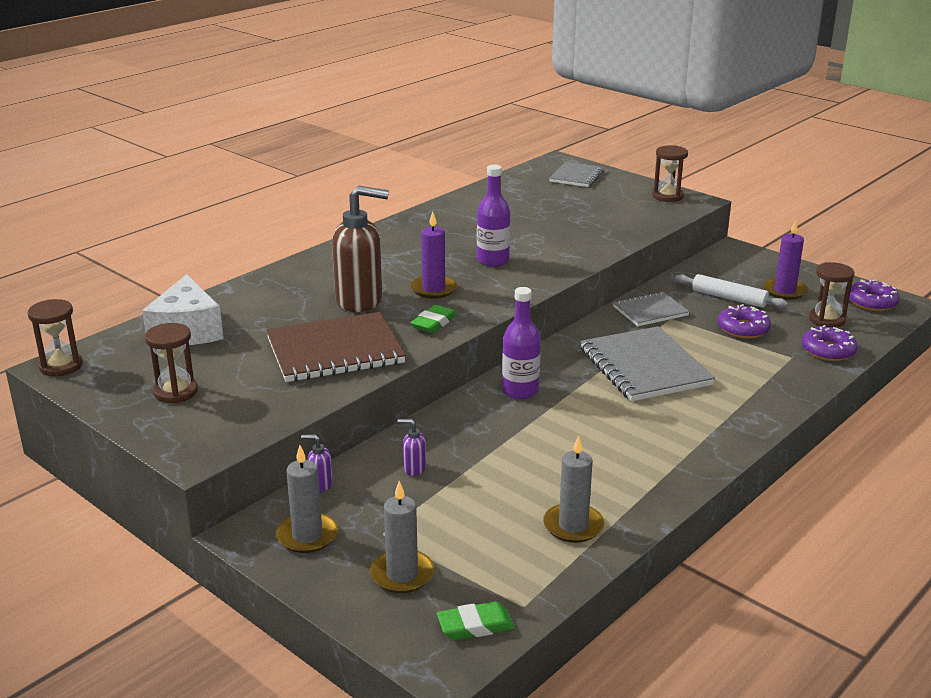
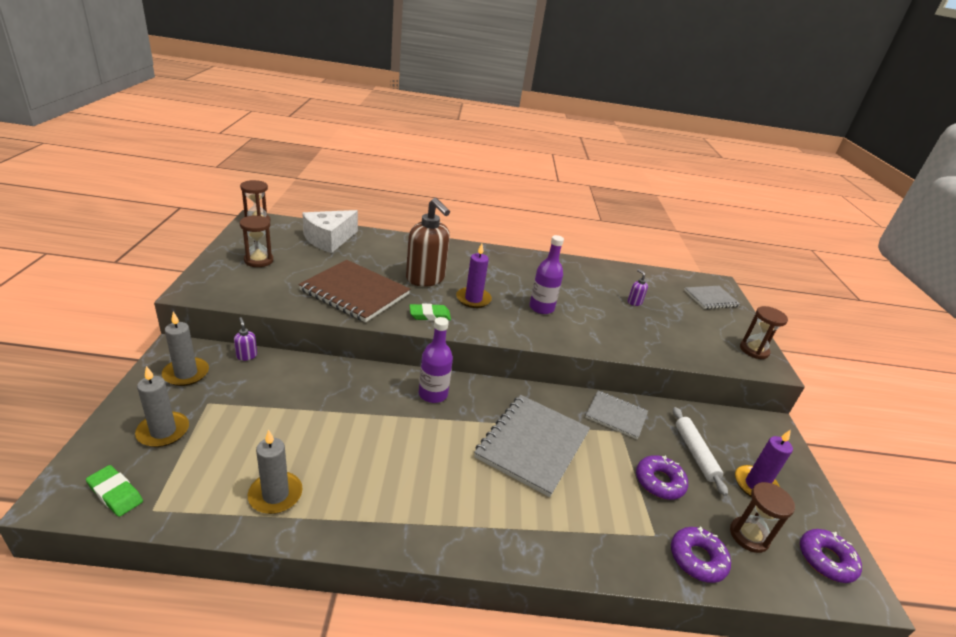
camera: 45 degrees right, 5 degrees up
(414, 468) = (294, 386): purple soap dispenser -> purple soap dispenser (634, 302)

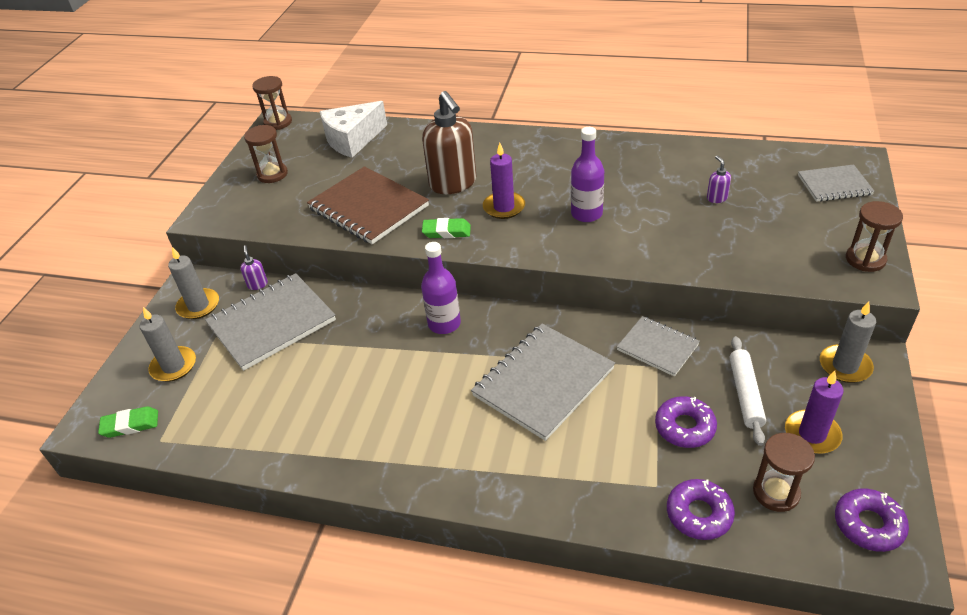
camera: 20 degrees right, 10 degrees up
(115, 493) = (130, 425): green eraser -> green eraser turned 60 degrees counterclockwise
(266, 391) = (271, 323): none -> grey notebook
(275, 495) = (267, 430): grey candle -> grey candle (845, 366)

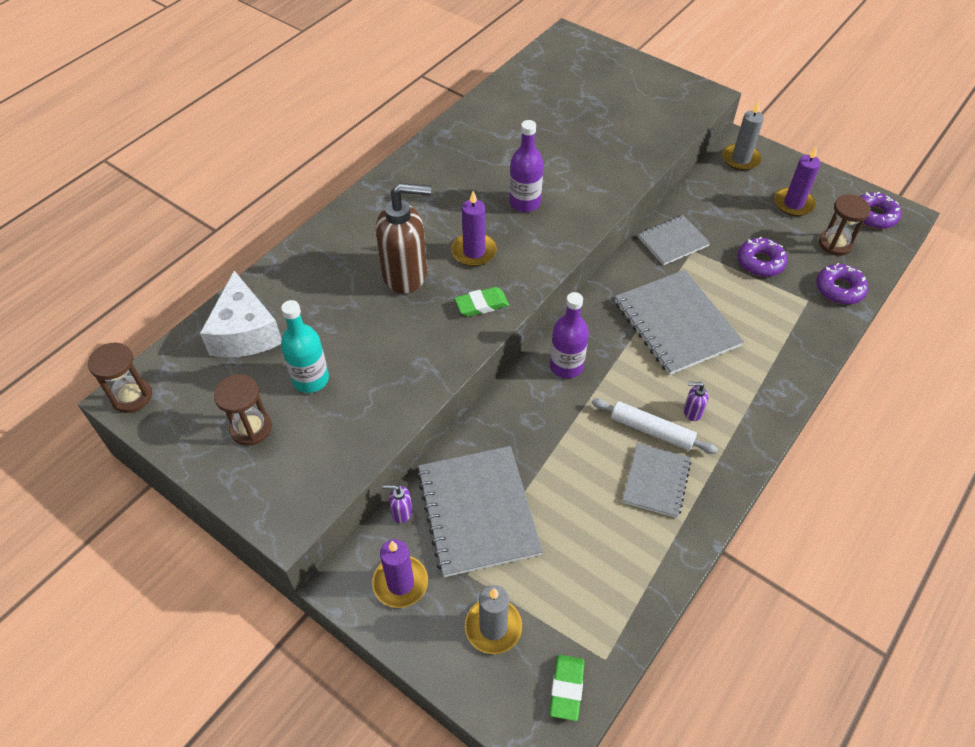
camera: 70 degrees left, 10 degrees up
(198, 306) = (400, 583): grey candle -> purple candle
(325, 181) = (311, 379): none -> turquoise bottle
(368, 207) = (393, 354): brown notebook -> none
(446, 231) = (481, 305): green eraser -> green eraser turned 45 degrees clockwise
(716, 198) = (559, 123): purple soap dispenser -> purple soap dispenser (692, 412)
(745, 394) = (743, 217): white rolling pin -> white rolling pin (652, 430)
(834, 185) = (588, 61): grey notebook -> grey notebook (656, 481)
(865, 259) = (680, 89): brown hourglass -> none

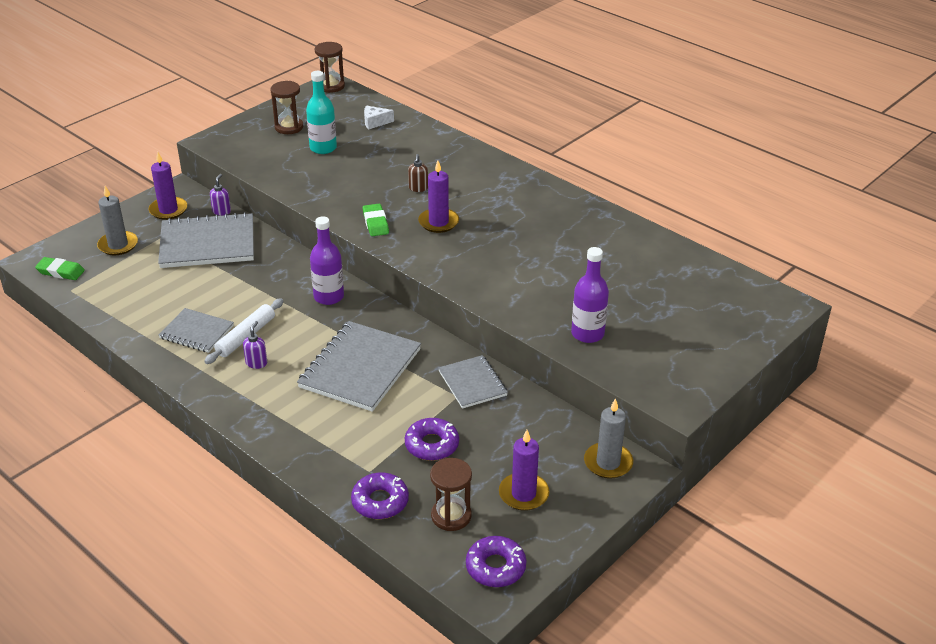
camera: 95 degrees right, 15 degrees down
(245, 332) = (375, 122): white cheese -> white cheese, size x0.48
(406, 275) = (418, 188): brown soap dispenser -> brown soap dispenser, size x0.41
(525, 203) = (498, 254): purple bottle -> purple bottle (587, 334)
(675, 324) = (360, 368): grey notebook -> grey notebook turned 45 degrees counterclockwise

